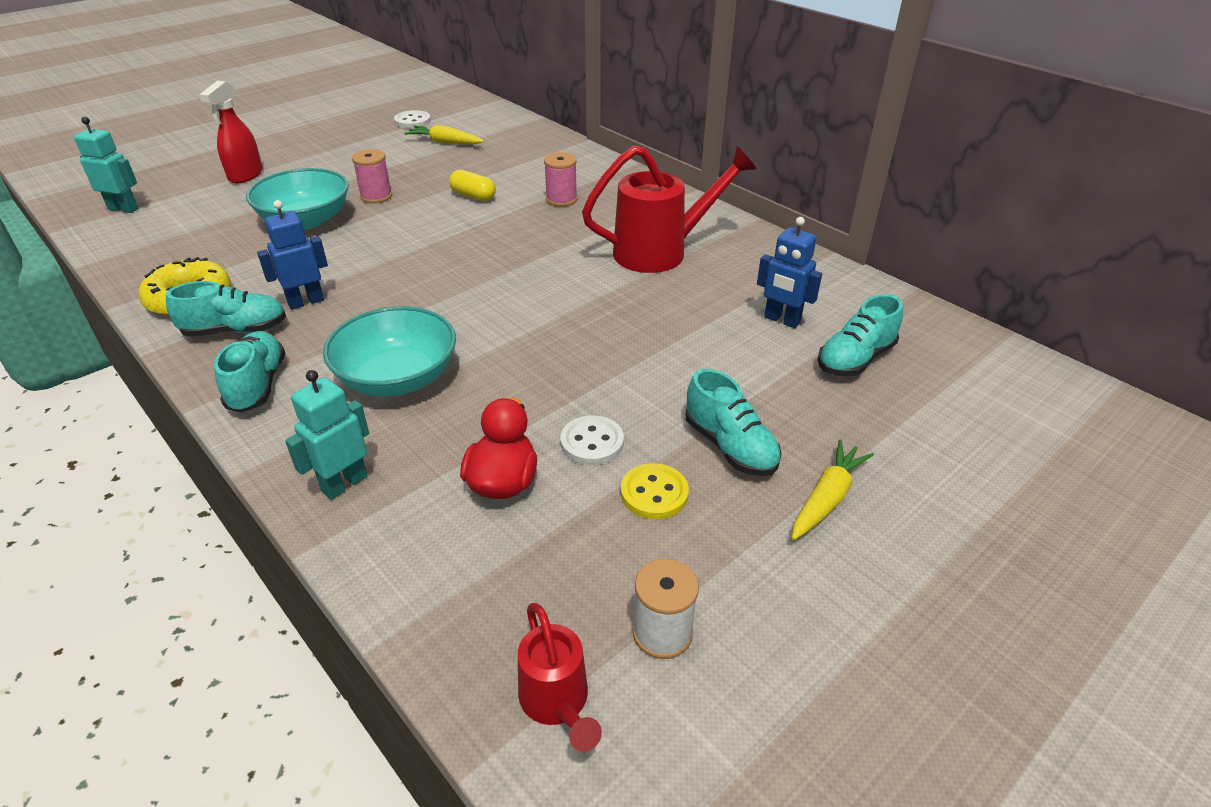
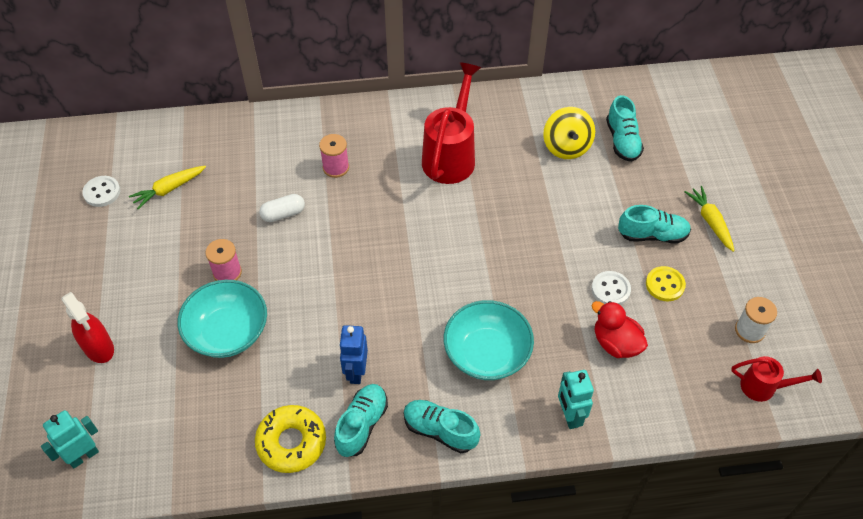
camera: 55 degrees left, 15 degrees up
(473, 196) = (283, 214): yellow capsule -> white capsule
(782, 320) = (566, 146): blue robot -> yellow spinning top

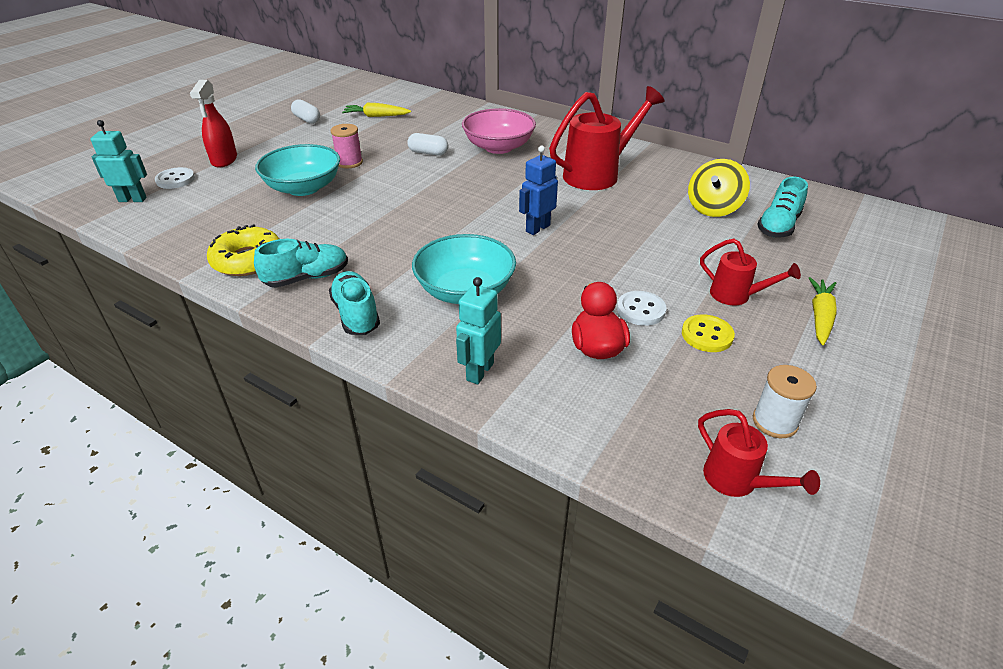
camera: 40 degrees right, 15 degrees down
(102, 192) = (338, 103): white button -> white button (175, 180)
(103, 237) = (307, 120): none -> white capsule
(336, 167) = (498, 147): pink spool -> pink bowl
(356, 372) = (350, 248): blue robot -> blue robot (537, 228)
(652, 235) = (736, 296): turquoise shoe -> red watering can

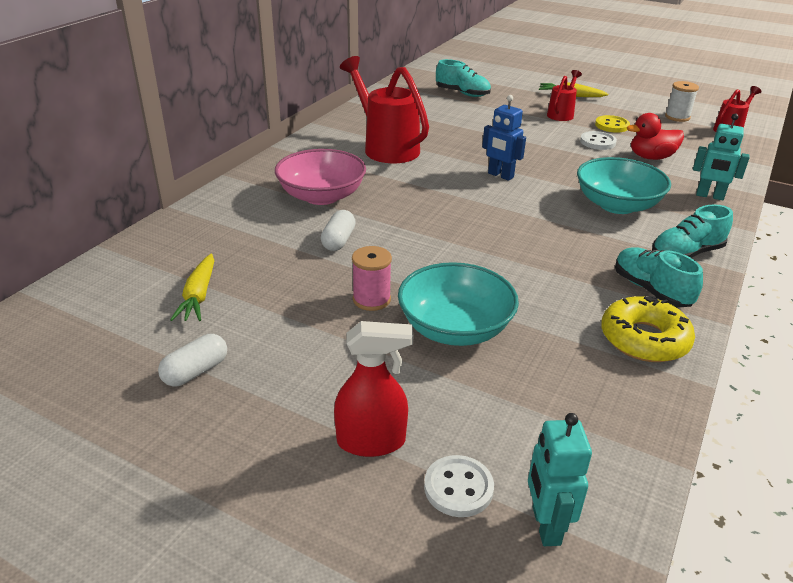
camera: 95 degrees left, 5 degrees down
(713, 208) = (441, 109): yellow spinning top -> none

